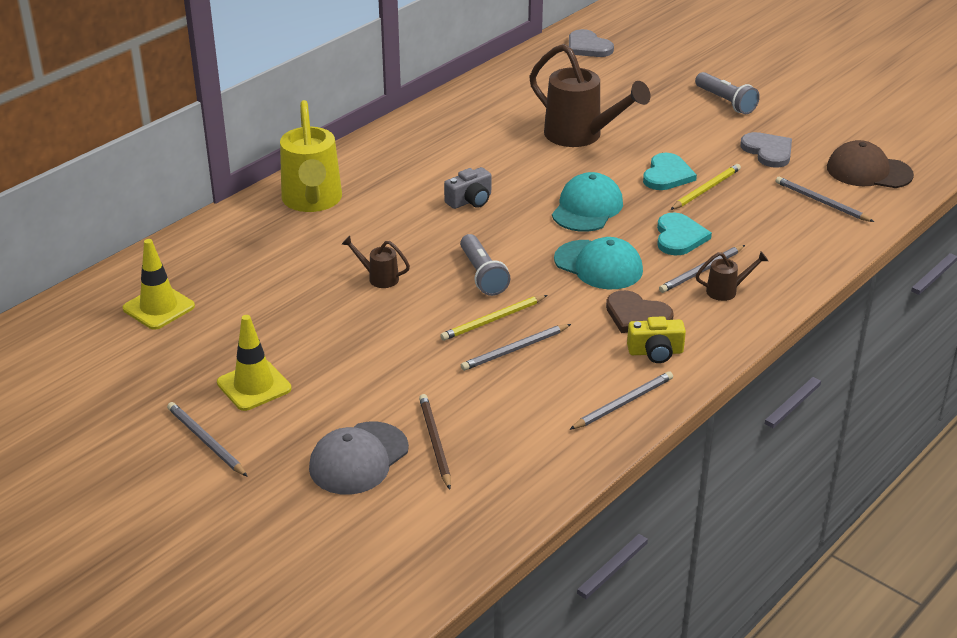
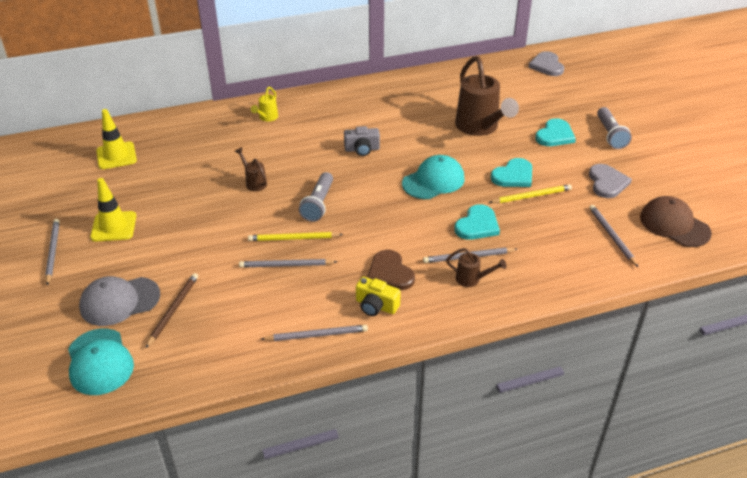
camera: 30 degrees right, 5 degrees up
(312, 202) = (267, 118): yellow watering can -> yellow watering can, size x0.45
(598, 265) = (400, 225): turquoise cap -> turquoise cap (99, 362)
(669, 119) = (555, 135): none -> turquoise heart

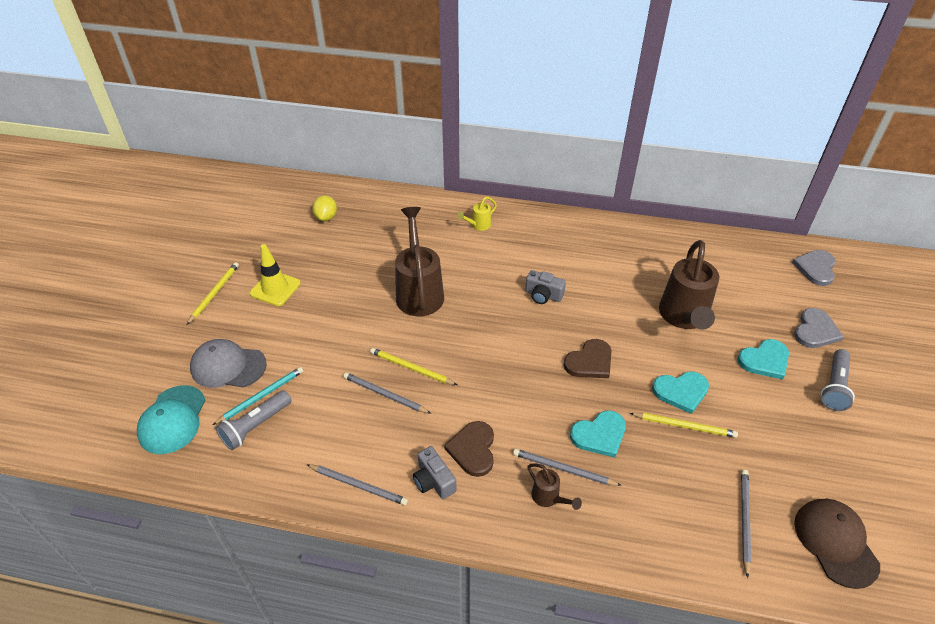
camera: 30 degrees right, 5 degrees up
(53, 252) = (214, 293): grey pencil -> yellow pencil
(116, 156) = (326, 217): yellow traffic cone -> yellow lemon
(173, 310) = (261, 396): brown pencil -> turquoise pencil
(254, 182) = (419, 291): brown watering can -> brown watering can, size x2.22
(318, 204) = (459, 340): grey flashlight -> grey flashlight (255, 426)
(376, 306) = (433, 481): yellow camera -> grey camera
(433, 181) = (590, 362): turquoise cap -> brown heart
(607, 182) = (787, 448): grey heart -> grey heart (815, 331)

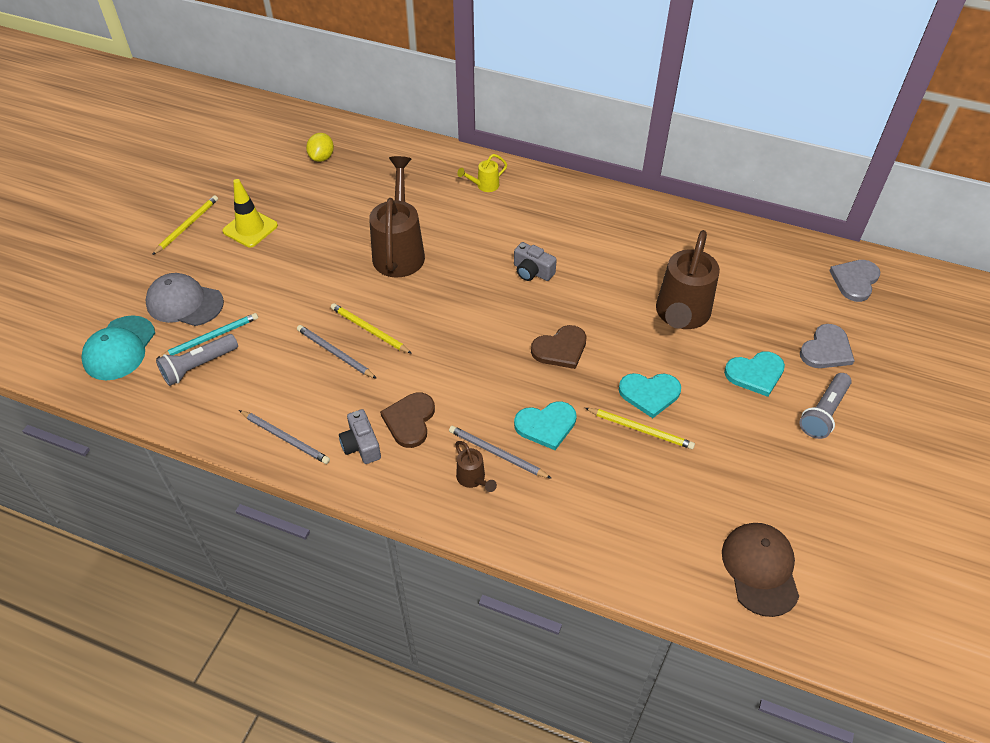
camera: 10 degrees right, 5 degrees up
(744, 520) = (670, 532): grey pencil -> none

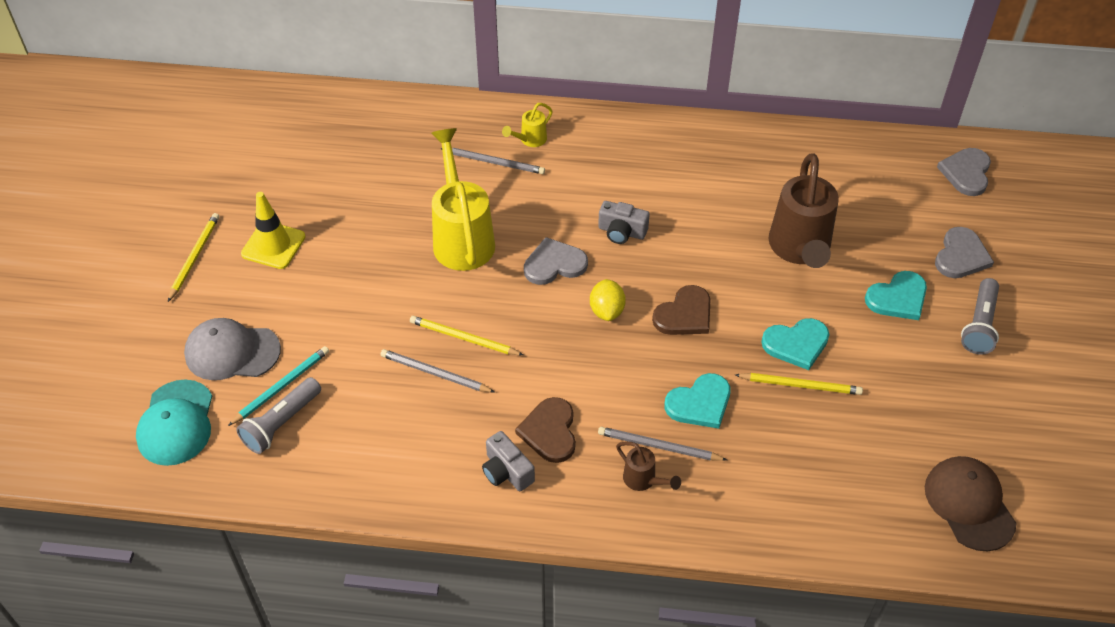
camera: 15 degrees left, 0 degrees up
(285, 438) = (418, 483): grey pencil -> grey pencil (494, 162)
(322, 157) = (324, 141): yellow lemon -> yellow lemon (607, 311)
(399, 250) = (462, 237): brown watering can -> yellow watering can
(466, 286) = (554, 264): none -> grey heart

